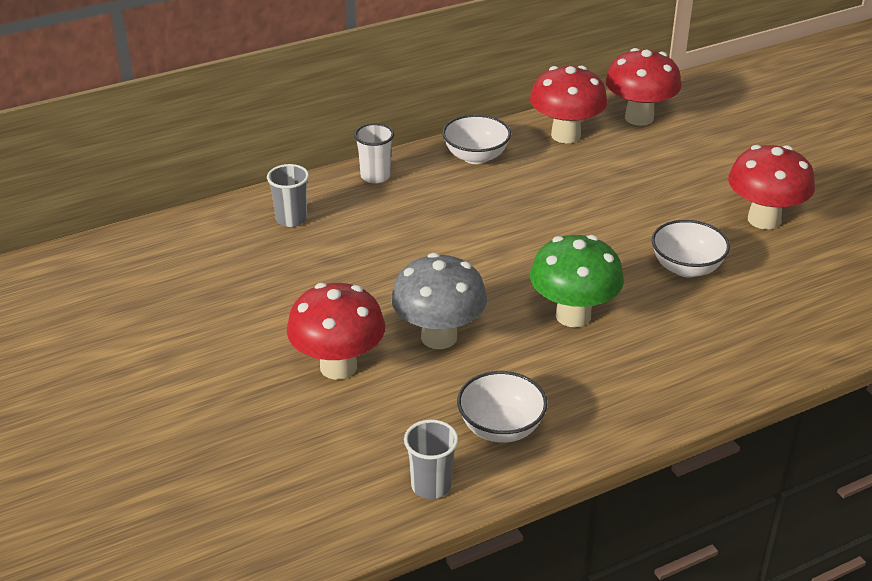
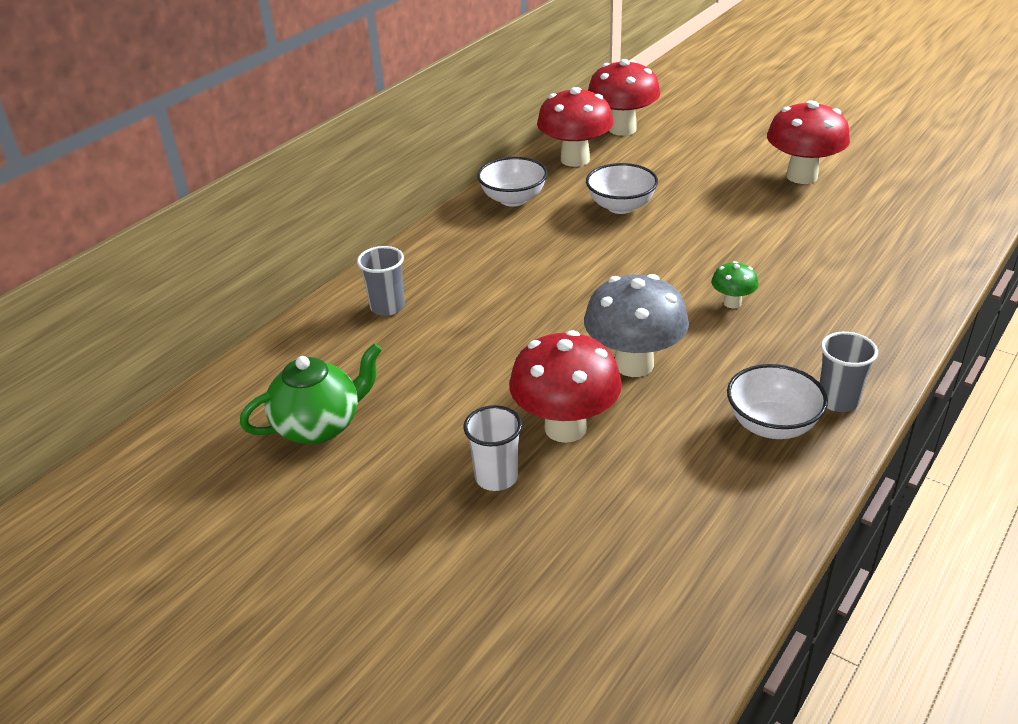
camera: 25 degrees left, 0 degrees up
(165, 296) = (319, 426): none -> green teapot
(375, 176) = (435, 243): white cup -> white cup (496, 477)
(431, 485) = (764, 506): grey cup -> grey cup (838, 400)
(573, 315) = (732, 303): green mushroom -> green mushroom, size x0.48
(686, 268) = (782, 232): white bowl -> white bowl (621, 206)

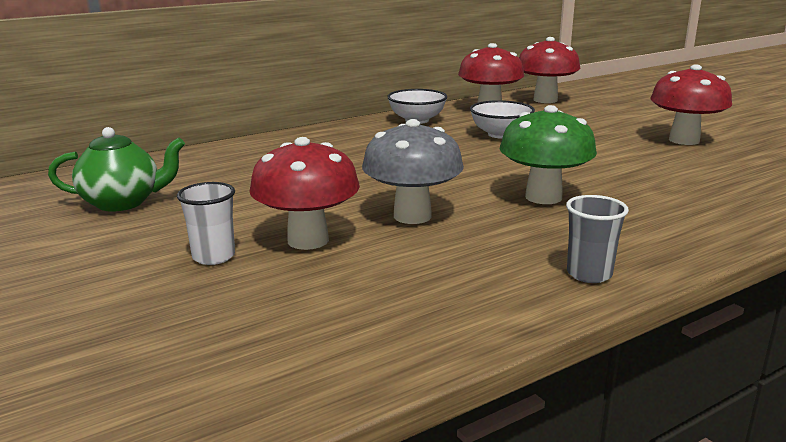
camera: 20 degrees right, 15 degrees down
(387, 307) = (255, 155): grey cup -> none
(732, 303) = (543, 197): green mushroom -> green mushroom, size x2.06
(771, 425) = (502, 276): white bowl -> none

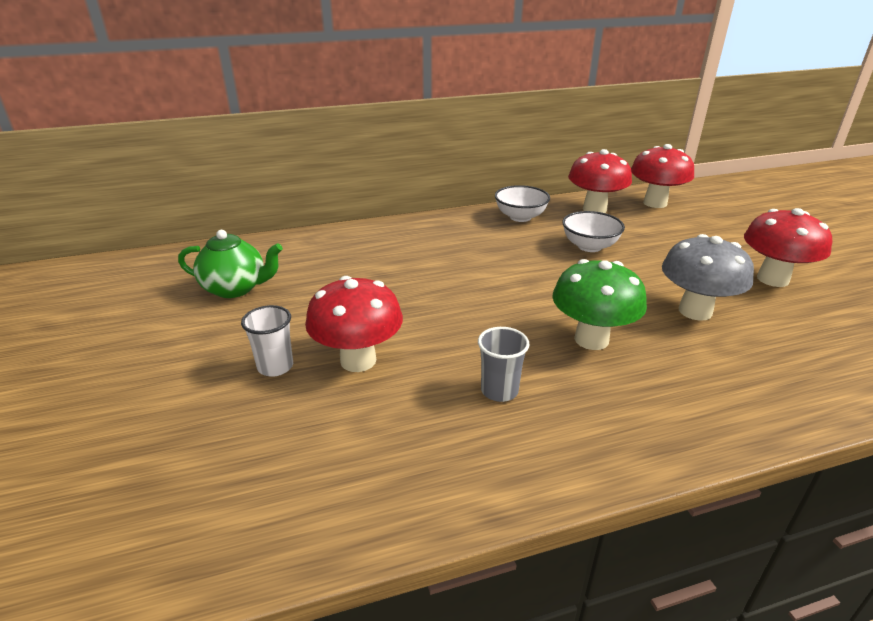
camera: 15 degrees right, 10 degrees up
(412, 216) = (460, 344): grey mushroom -> grey mushroom (695, 311)
(589, 274) = (587, 454): grey cup -> grey cup (499, 391)

